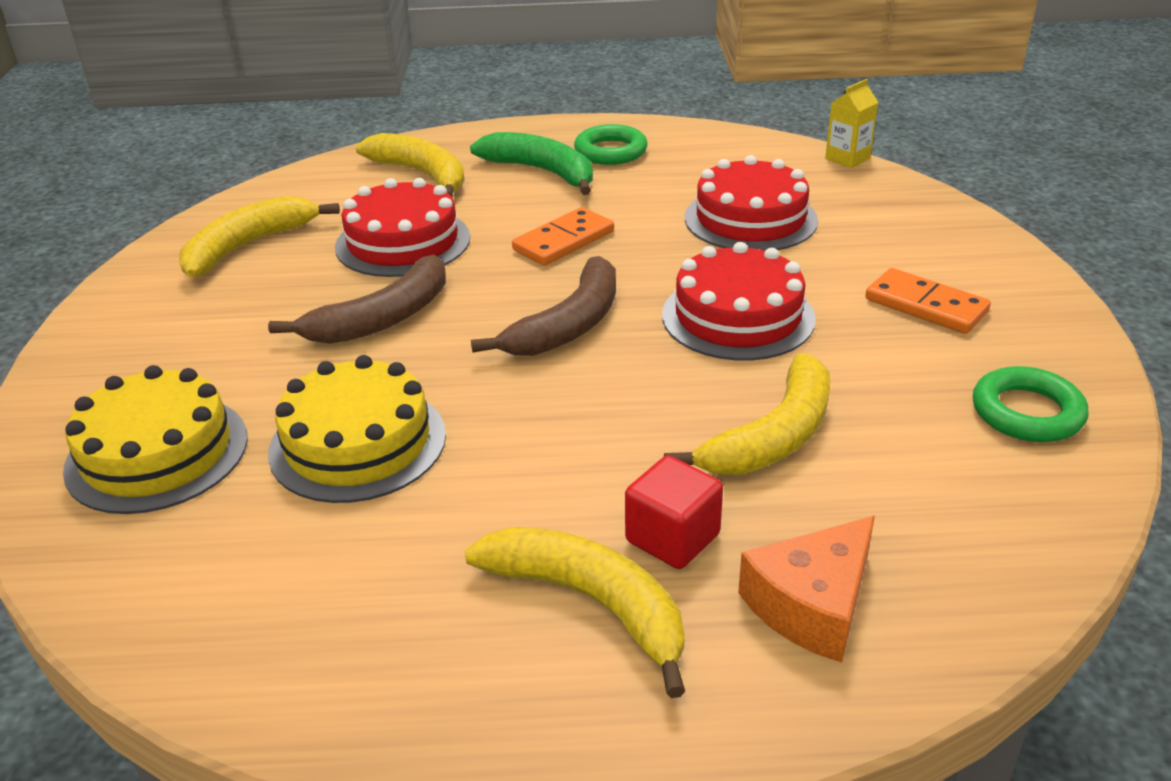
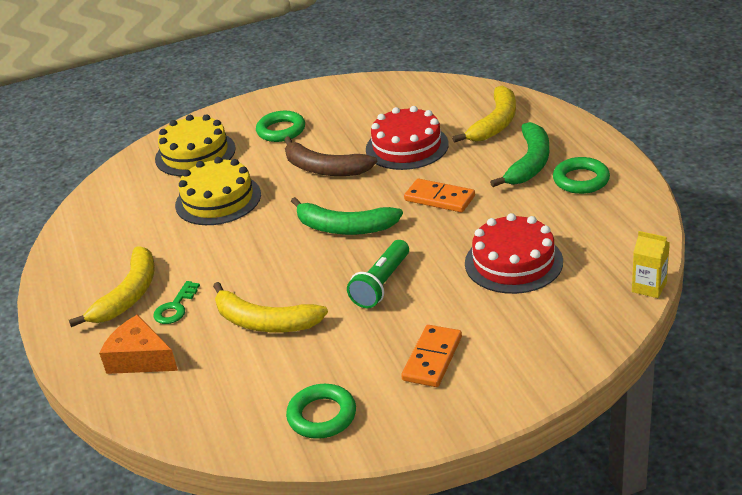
camera: 75 degrees right, 0 degrees up
(207, 343) = (281, 130): none -> green ring
(248, 246) = (376, 104): yellow banana -> none
(568, 325) = (344, 227): brown banana -> green banana
(672, 538) = (175, 307): red cube -> green key
(738, 316) = (381, 284): red cake -> green flashlight

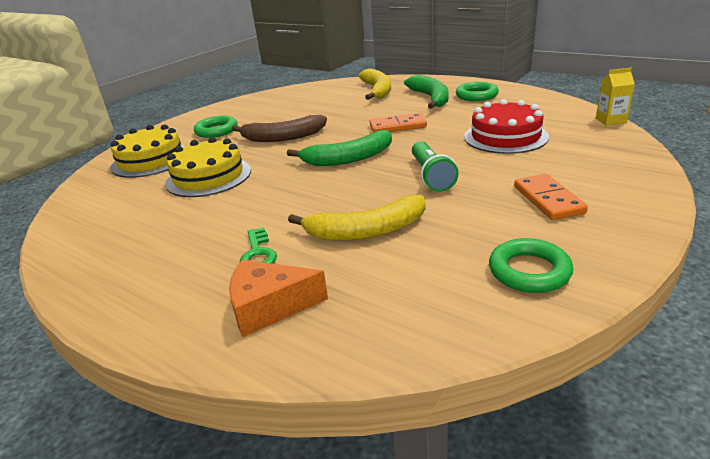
camera: 35 degrees left, 5 degrees down
(128, 295) = (191, 263): yellow banana -> none
(407, 146) = (332, 113): red cake -> none

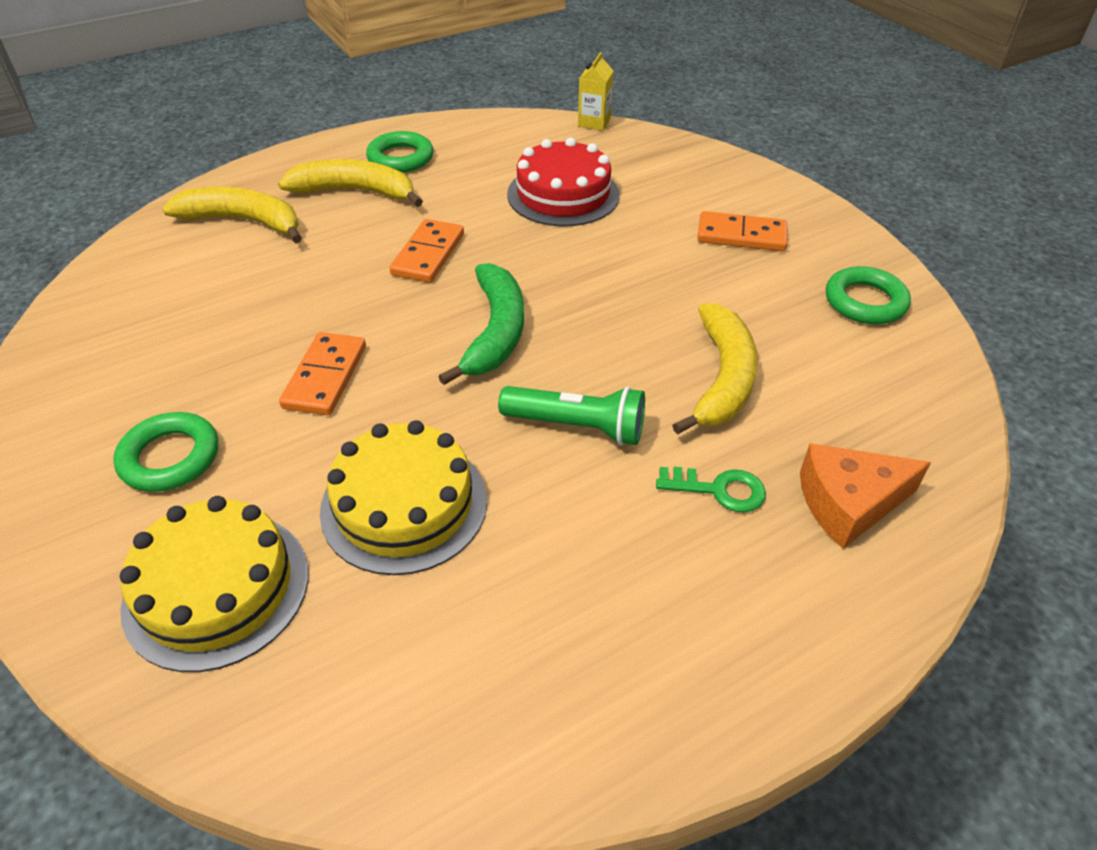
camera: 70 degrees left, 15 degrees up
(269, 307) = (848, 503): orange cheese -> orange cheese turned 60 degrees clockwise
(282, 137) = (325, 377): brown banana -> orange domino
(431, 98) = (356, 192): green banana -> yellow banana
(431, 176) = (620, 284): green flashlight -> green flashlight (577, 427)

